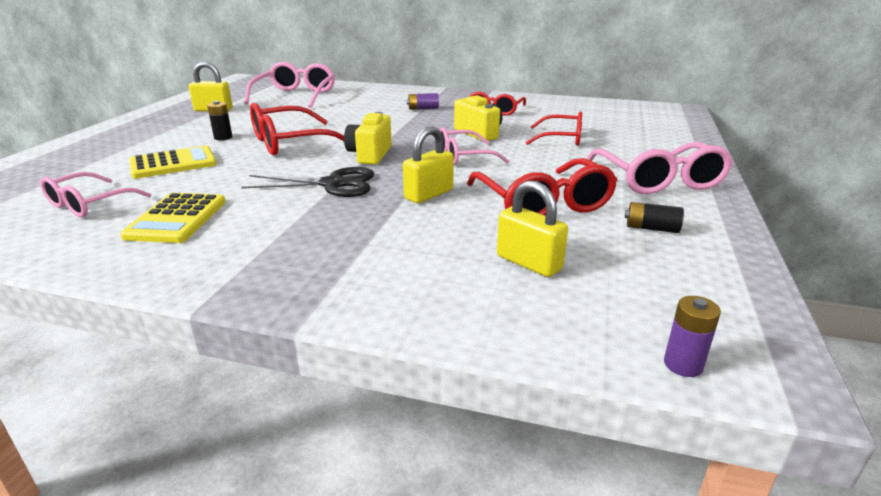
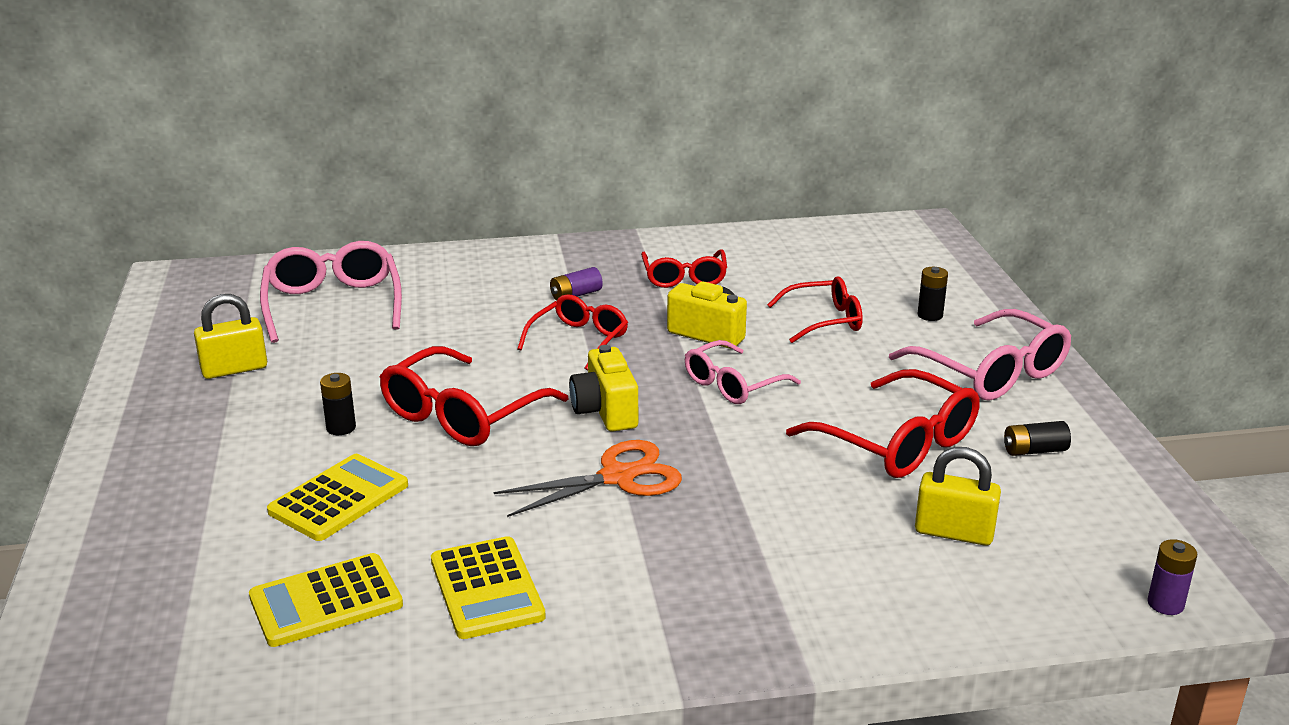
camera: 25 degrees left, 0 degrees up
(89, 204) = (326, 601): pink glasses -> yellow calculator
(333, 184) = (618, 477): black scissors -> orange scissors
(398, 125) = (579, 340): none -> red glasses
(429, 194) = (756, 463): yellow padlock -> none
(640, 147) = (930, 315): none -> black battery

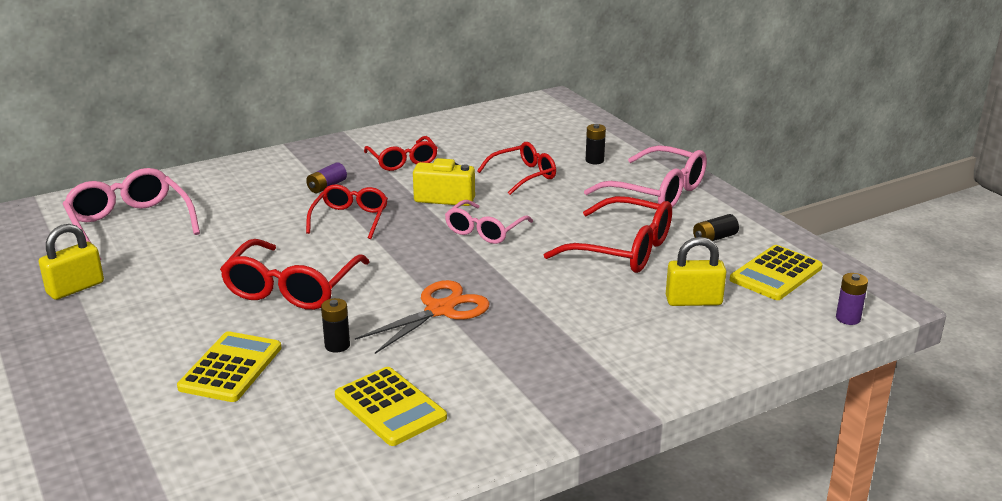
camera: 20 degrees left, 0 degrees up
(326, 601) = (269, 443): yellow calculator -> yellow calculator (775, 274)
(341, 428) = (198, 316): black battery -> black battery (337, 345)
(605, 411) = (402, 266): yellow camera -> none

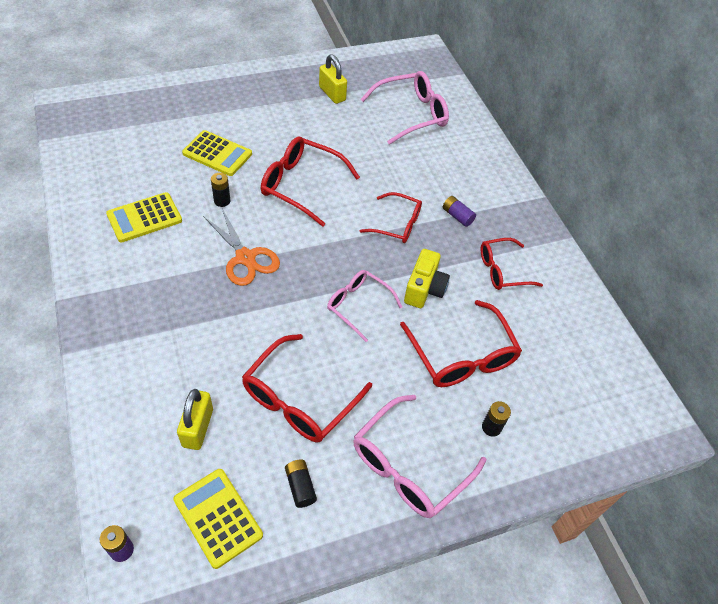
camera: 95 degrees right, 25 degrees up
(523, 175) = (462, 356): red glasses -> red glasses, size x1.54

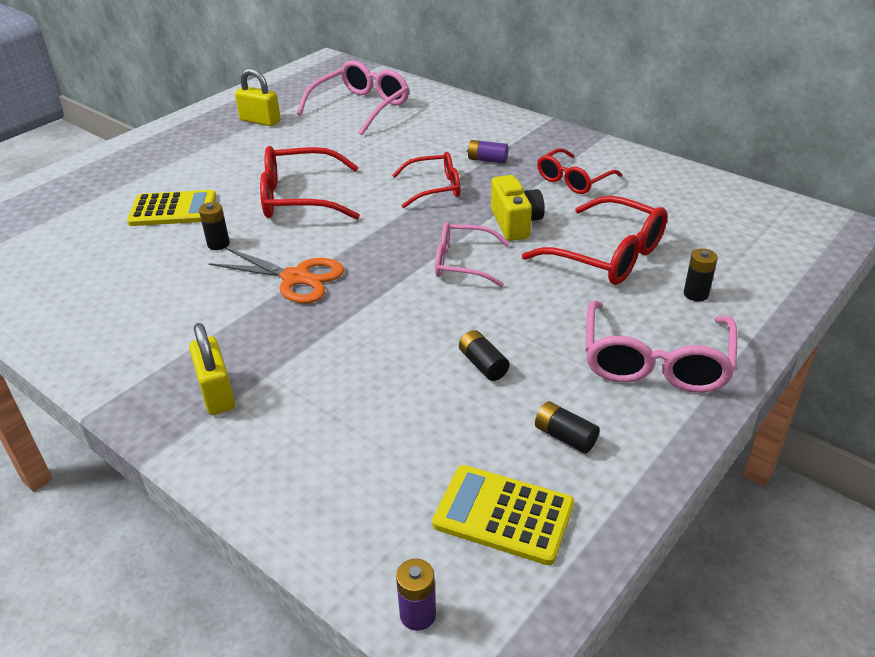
camera: 25 degrees left, 15 degrees down
(144, 218) = (132, 295): yellow calculator -> none
(197, 428) = (392, 446): yellow padlock -> yellow padlock (216, 393)
(299, 399) = (483, 364): red glasses -> black battery

